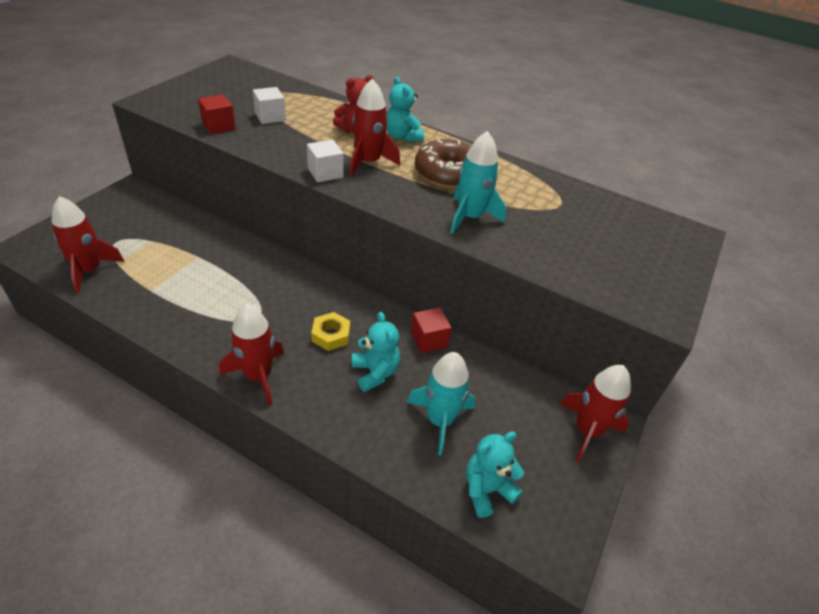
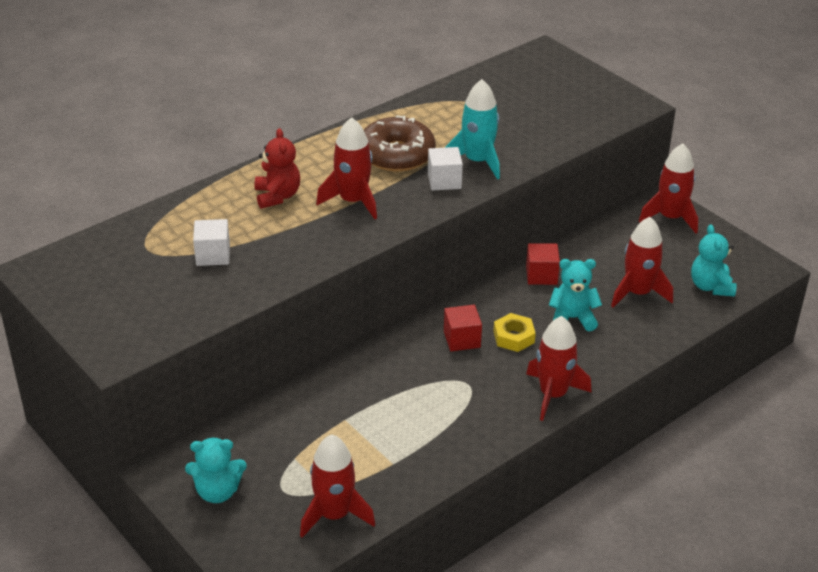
camera: 65 degrees left, 5 degrees down
(218, 126) = (218, 299): red cube -> red cube (462, 339)
(325, 173) = (362, 234): white cube -> white cube (444, 181)
(402, 136) = (307, 166): turquoise teddy bear -> turquoise teddy bear (217, 492)
(440, 420) = (638, 293): turquoise rocket -> red rocket

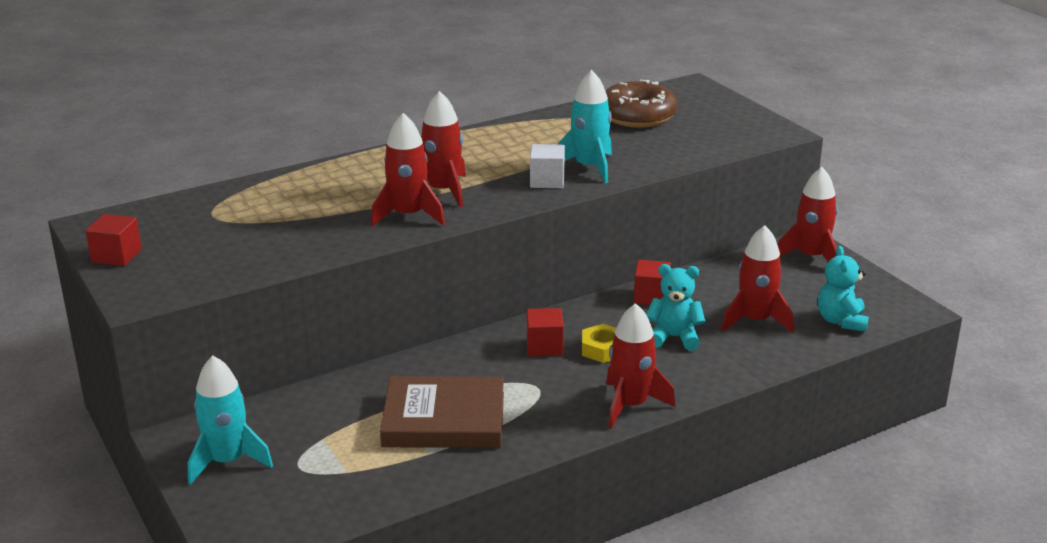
camera: 10 degrees right, 10 degrees down
(75, 306) = (116, 256): none -> red cube
(213, 255) = (277, 225): white cube -> none
(217, 492) = (227, 461): turquoise teddy bear -> turquoise rocket
(277, 196) = (365, 182): red teddy bear -> none
(334, 515) = (346, 495): red rocket -> red rocket (408, 215)
(395, 426) = (444, 419): none -> brown book
(396, 155) = (504, 157): brown donut -> brown donut (637, 116)

